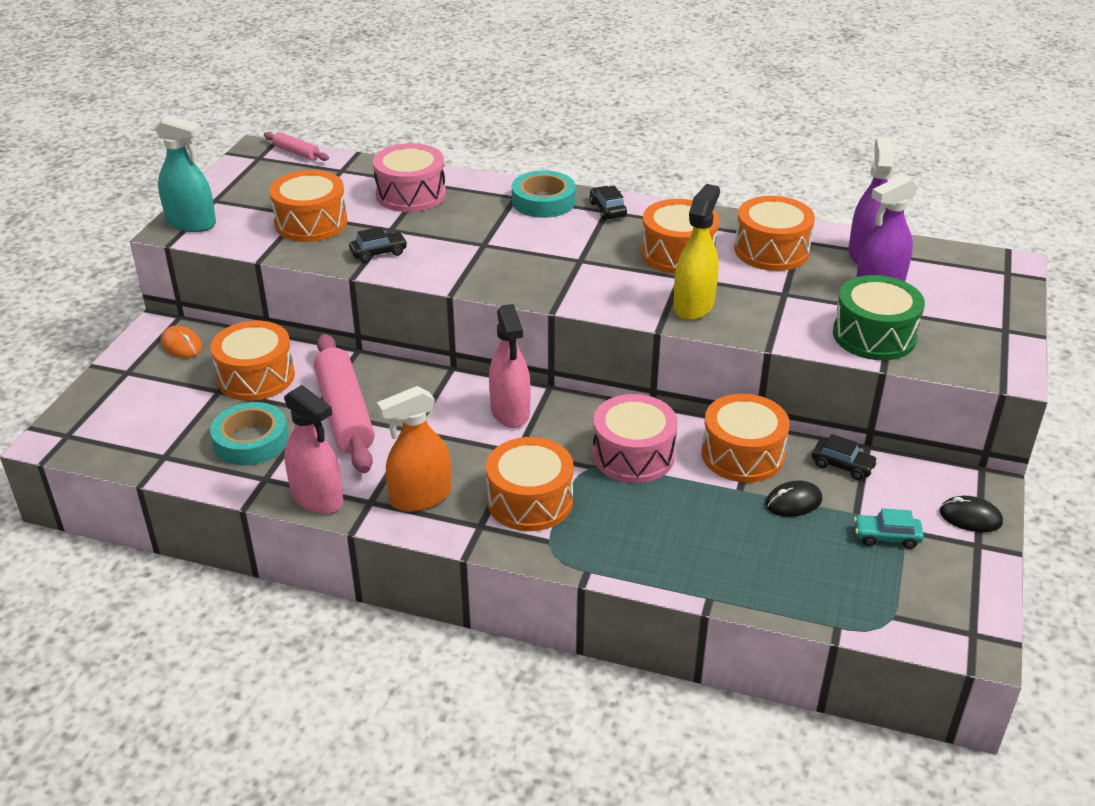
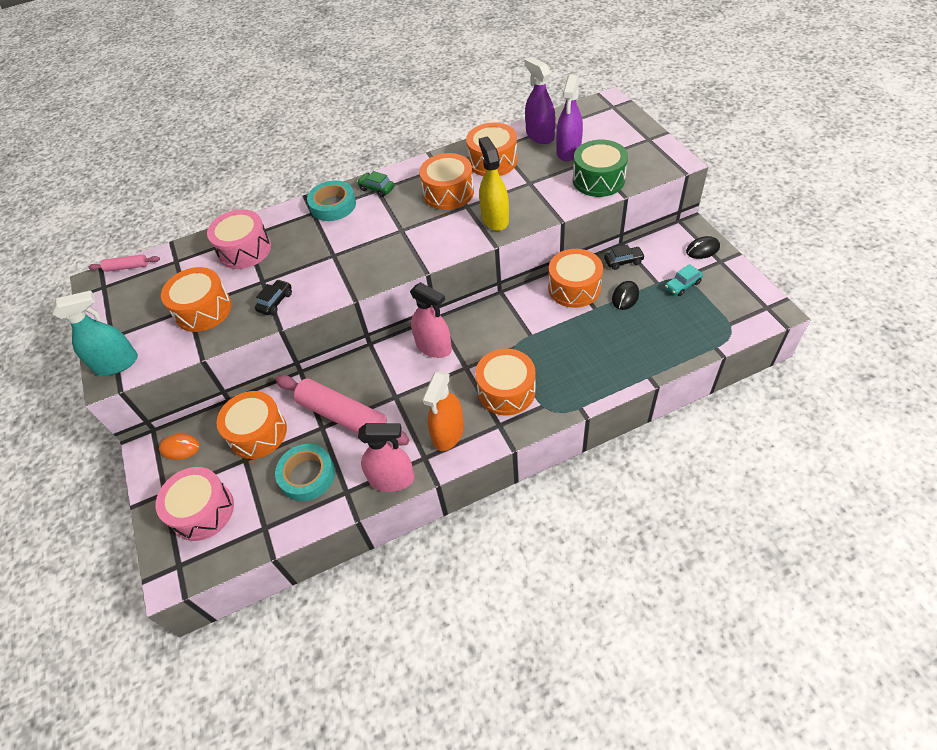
camera: 35 degrees left, 15 degrees up
(607, 210) = (376, 189): black car -> green car
(633, 455) = (525, 326): pink drum -> pink drum (202, 511)

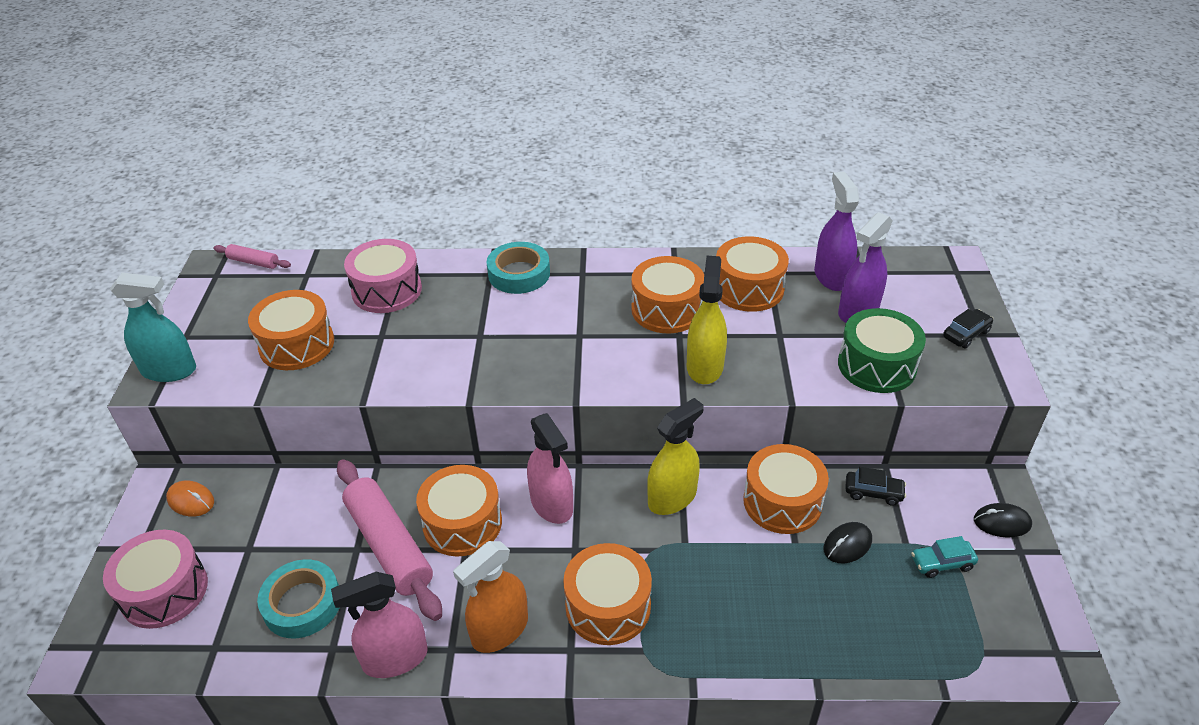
camera: 20 degrees right, 10 degrees down
(258, 433) = (282, 522): orange drum -> orange drum (462, 523)
(275, 302) = (379, 367): black car -> black car (966, 334)
(376, 189) = (583, 272): green car -> none
(392, 479) = (395, 658): pink spray bottle -> pink spray bottle turned 135 degrees clockwise
(507, 312) = (672, 497): none -> yellow spray bottle

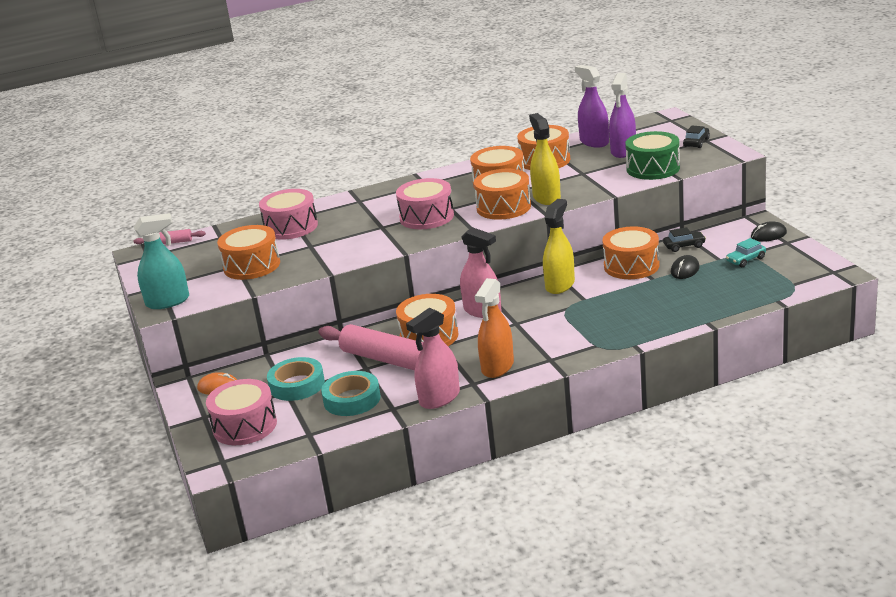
camera: 20 degrees left, 15 degrees down
(519, 274) = (380, 195): turquoise tape -> turquoise tape (297, 385)
(541, 340) = (426, 217): none -> pink drum
(608, 606) = (558, 337): orange drum -> orange drum (503, 207)

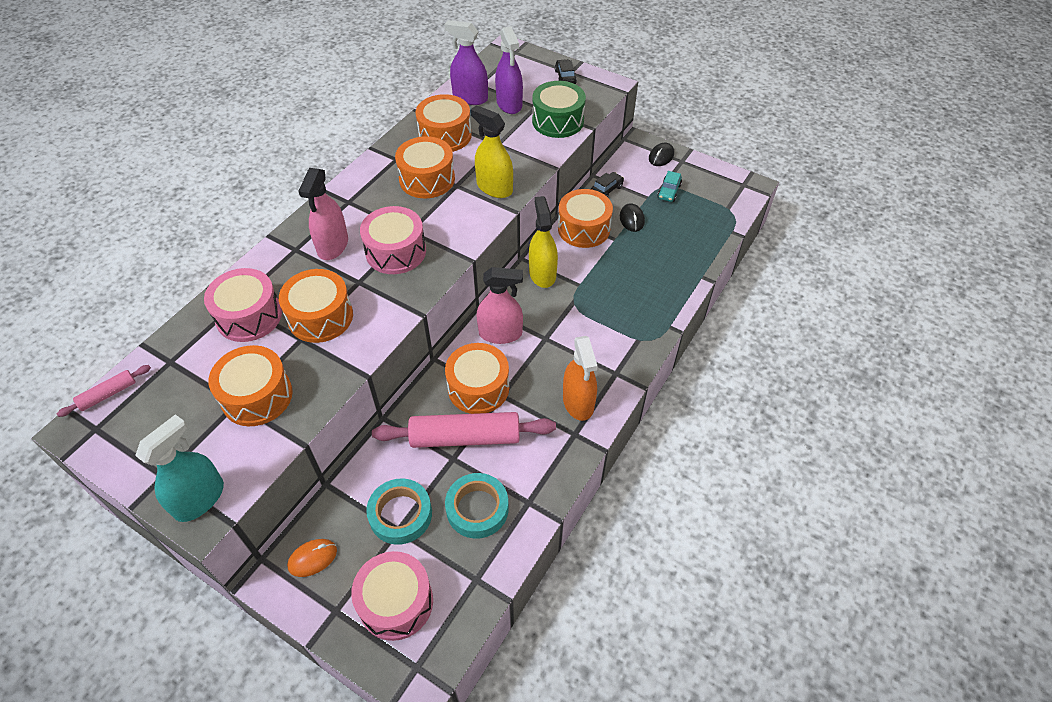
camera: 40 degrees left, 25 degrees up
(439, 398) = (561, 467): pink spray bottle -> pink spray bottle (333, 246)
(503, 207) = (464, 213): orange drum -> orange drum (320, 317)

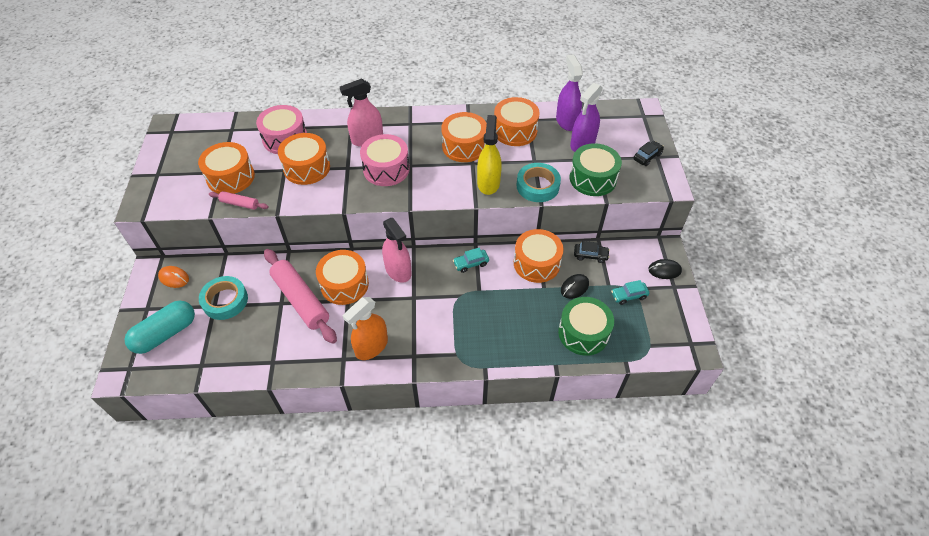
camera: 55 degrees right, 0 degrees up
(108, 394) = (195, 122): pink rolling pin -> pink rolling pin (240, 204)
(199, 499) = (150, 197): turquoise spray bottle -> none
(396, 602) = (165, 334): pink drum -> turquoise capsule
(477, 508) = (251, 337): turquoise tape -> turquoise tape (537, 186)
(542, 274) = (471, 263): yellow spray bottle -> turquoise car
(684, 241) = (583, 333): none -> green drum

